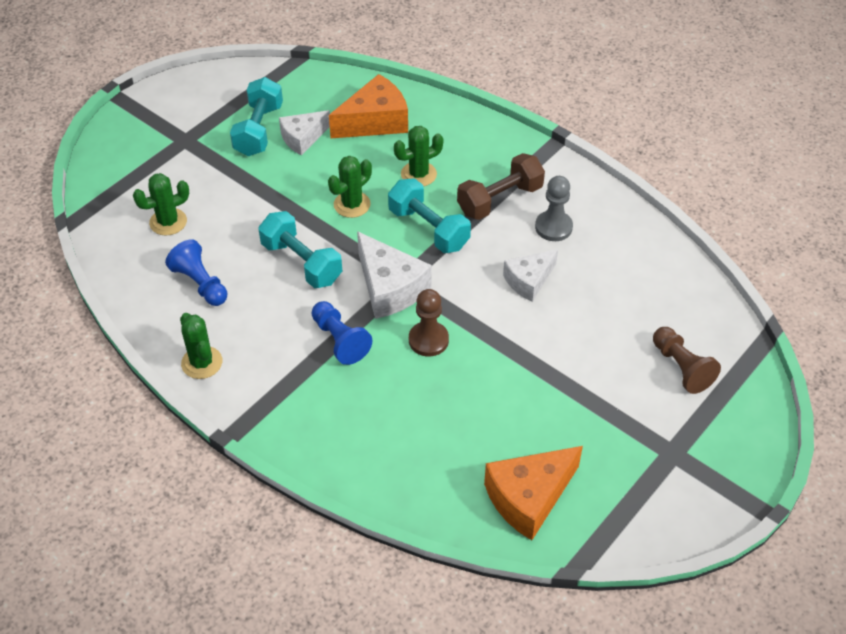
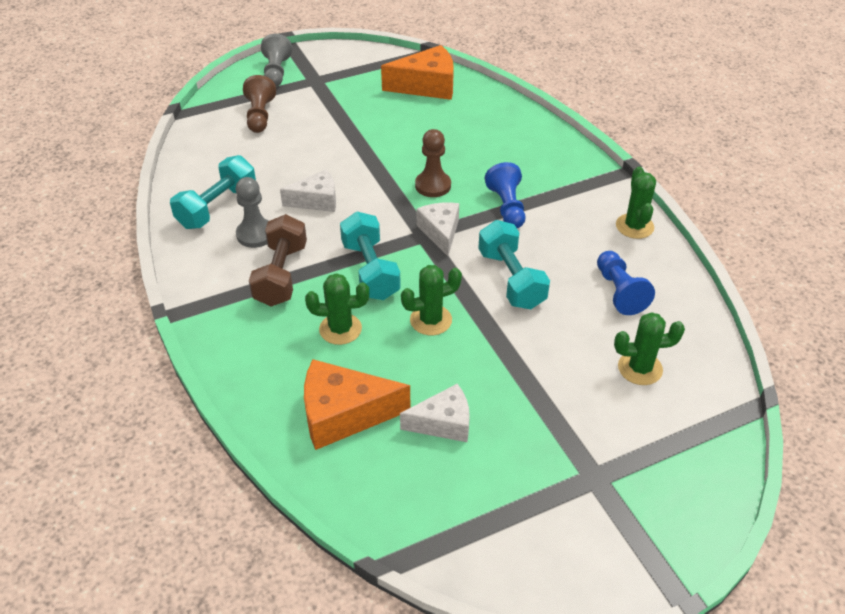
camera: 155 degrees left, 5 degrees down
(259, 130) = (493, 456): turquoise dumbbell -> turquoise dumbbell (217, 207)
(389, 288) = (440, 232): white cheese -> white cheese, size x0.65
(499, 200) = (281, 275): brown dumbbell -> brown dumbbell turned 75 degrees counterclockwise
(730, 447) = (276, 72): none -> grey pawn

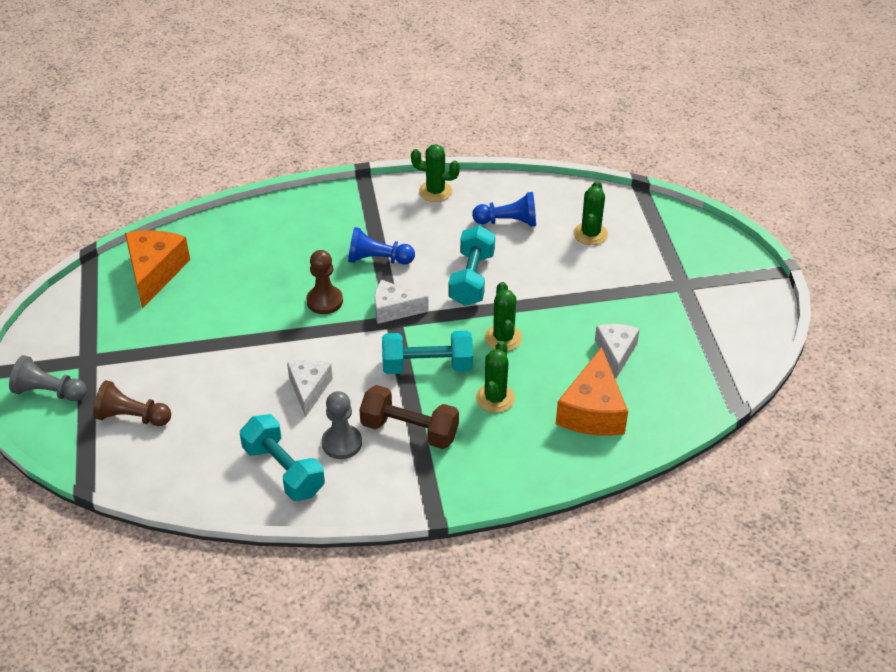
camera: 75 degrees left, 0 degrees up
(511, 279) = (472, 279): turquoise dumbbell -> turquoise dumbbell turned 75 degrees counterclockwise

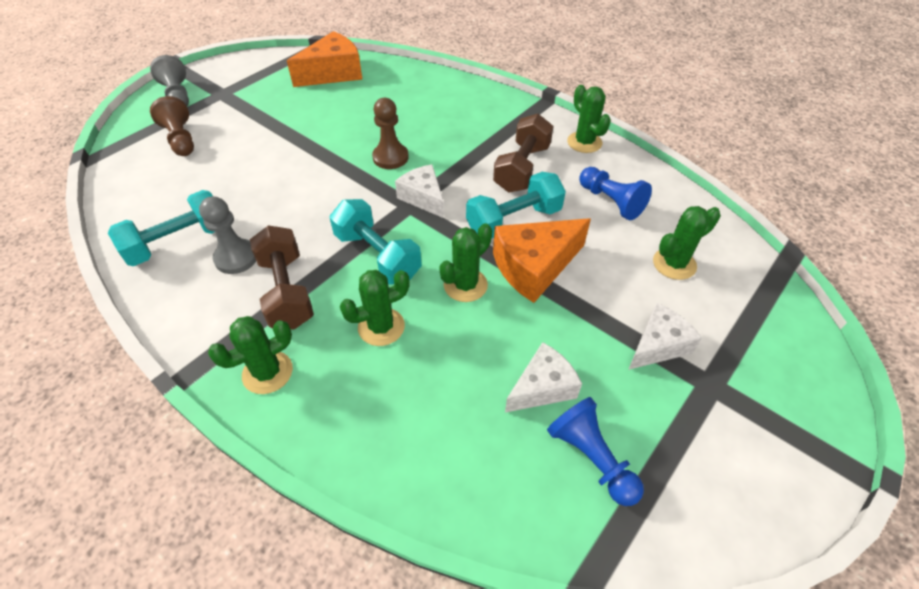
camera: 50 degrees right, 5 degrees up
(283, 470) = (178, 242): turquoise dumbbell -> turquoise dumbbell turned 45 degrees clockwise
(309, 389) = (284, 204): white cheese -> white cheese (658, 345)
(378, 259) = (469, 157): blue pawn -> blue pawn (591, 458)
(424, 240) = (522, 168): none -> brown dumbbell
(475, 472) = (267, 372): none -> green cactus
(592, 411) = (437, 420): orange cheese -> orange cheese (534, 267)

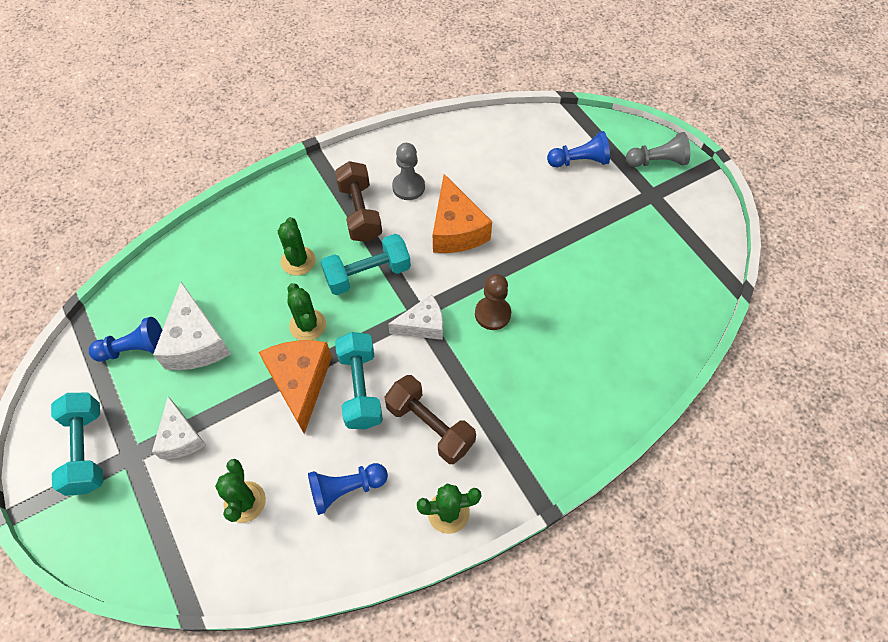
camera: 110 degrees right, 10 degrees up
(178, 242) = (441, 155): turquoise dumbbell -> turquoise dumbbell (87, 450)
(181, 139) = (579, 161): brown pawn -> blue pawn
(267, 372) = (296, 194): green cactus -> none
(287, 291) = (360, 212): brown dumbbell -> brown dumbbell turned 75 degrees clockwise
(333, 73) = (669, 296): orange cheese -> orange cheese (456, 229)
(542, 387) = (196, 342): white cheese -> white cheese, size x1.53

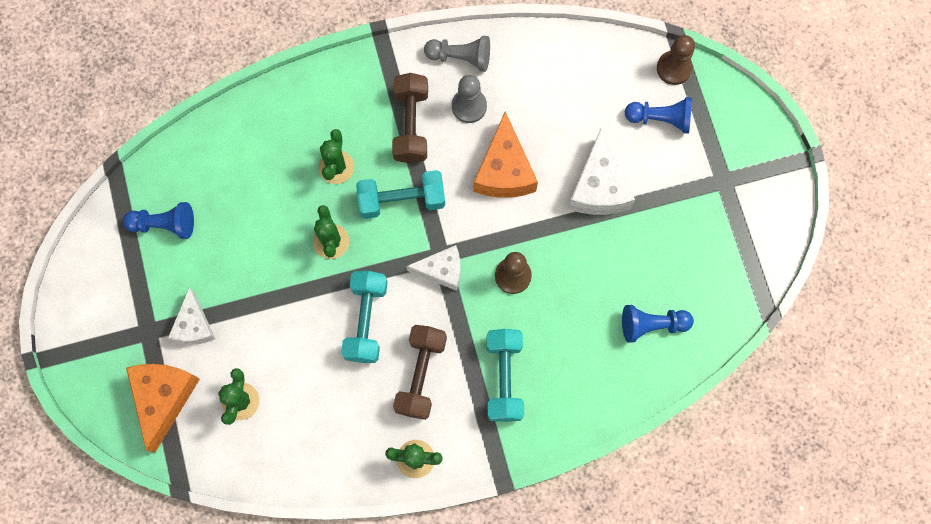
camera: 15 degrees right, 15 degrees up
(87, 450) = (110, 315): turquoise dumbbell -> turquoise dumbbell (504, 378)
(196, 342) = (222, 232): white cheese -> white cheese (598, 187)
(300, 382) = (312, 300): orange cheese -> orange cheese (164, 398)
(346, 489) = (331, 413): blue pawn -> blue pawn (652, 325)
(430, 426) = (421, 375): brown dumbbell -> brown dumbbell turned 45 degrees clockwise
(575, 123) = (674, 68): none -> brown pawn
(657, 161) = (745, 140): grey pawn -> grey pawn (460, 57)

